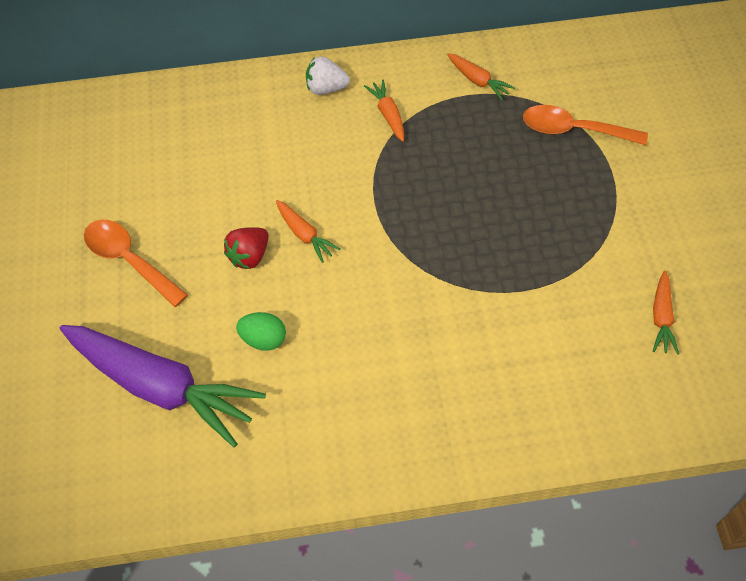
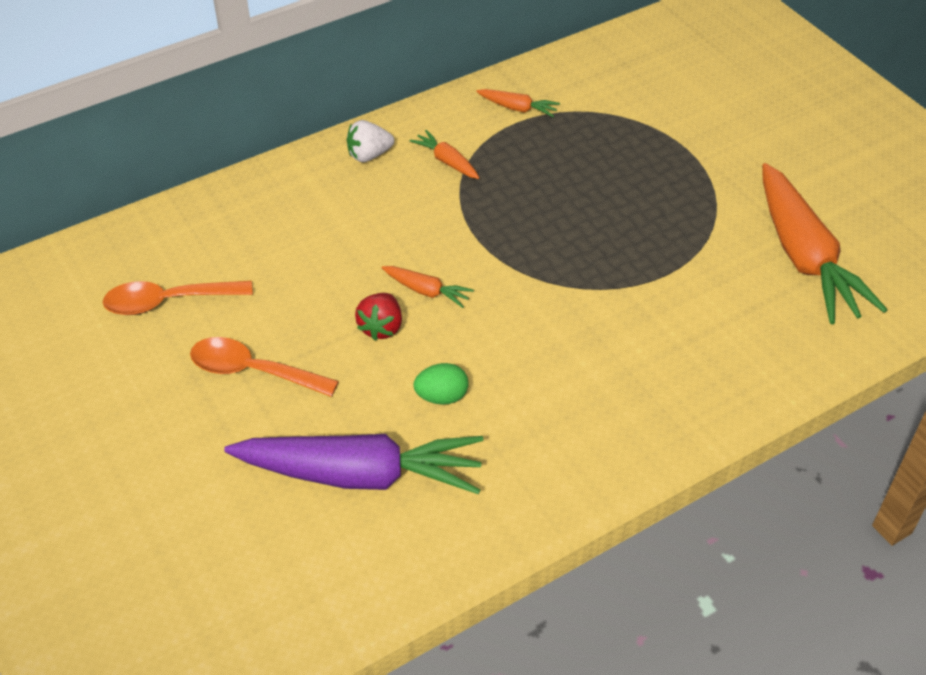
camera: 25 degrees left, 10 degrees down
(573, 130) = (633, 126): orange spoon -> orange spoon (168, 302)
(661, 317) = (804, 257): orange carrot -> orange carrot, size x2.32

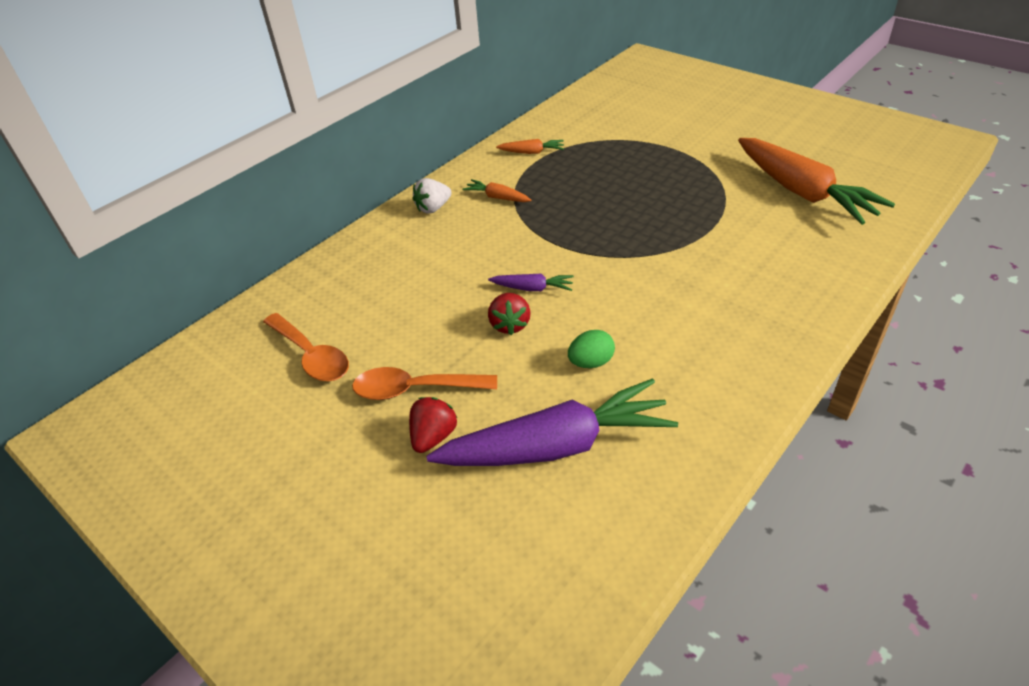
camera: 15 degrees left, 5 degrees down
(168, 302) = (311, 356): orange spoon -> orange spoon turned 105 degrees counterclockwise
(248, 427) = (433, 436): none -> red strawberry
(426, 291) = (532, 288): orange carrot -> purple carrot

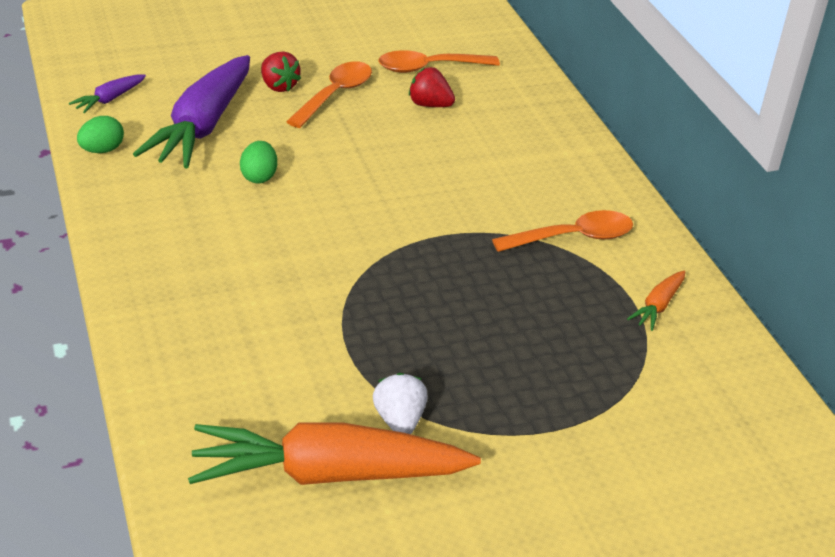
camera: 115 degrees right, 5 degrees down
(433, 208) = (594, 191): white strawberry -> white strawberry (399, 420)
(497, 197) = (573, 237): orange carrot -> orange spoon
(510, 325) = (354, 160): red strawberry -> red strawberry (429, 105)
(532, 288) = (388, 191): purple carrot -> purple carrot (109, 99)
(672, 492) = (102, 150): none -> green egg

